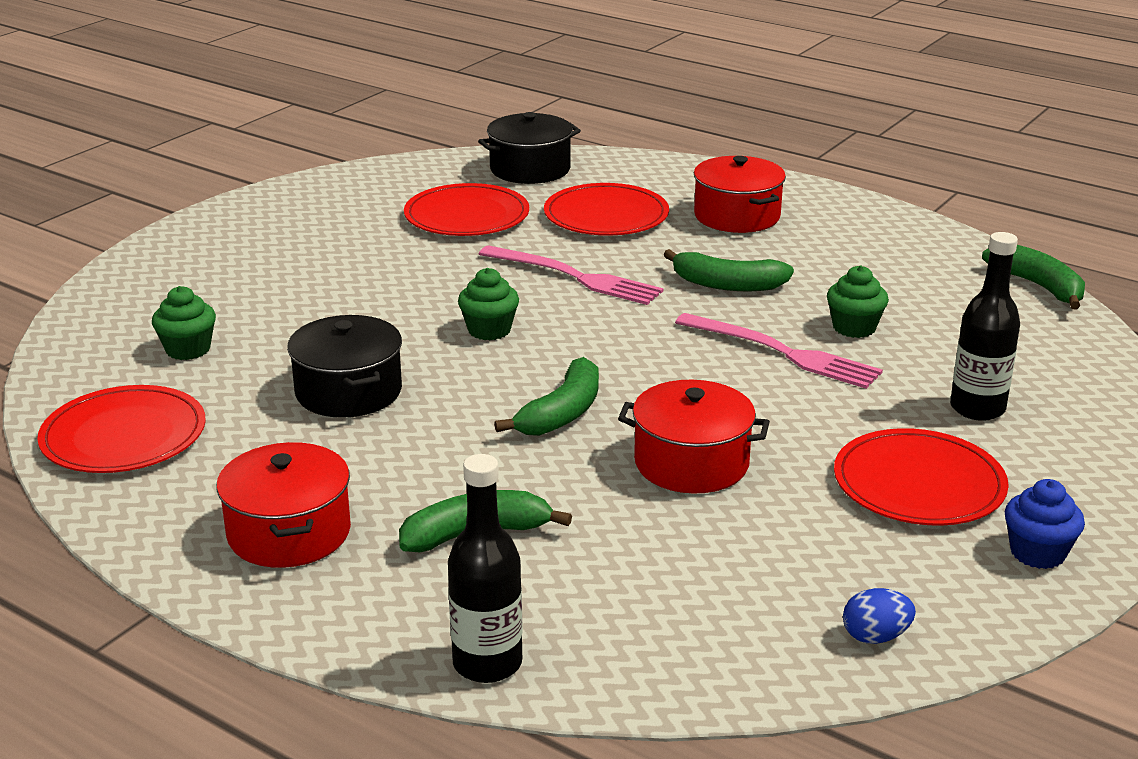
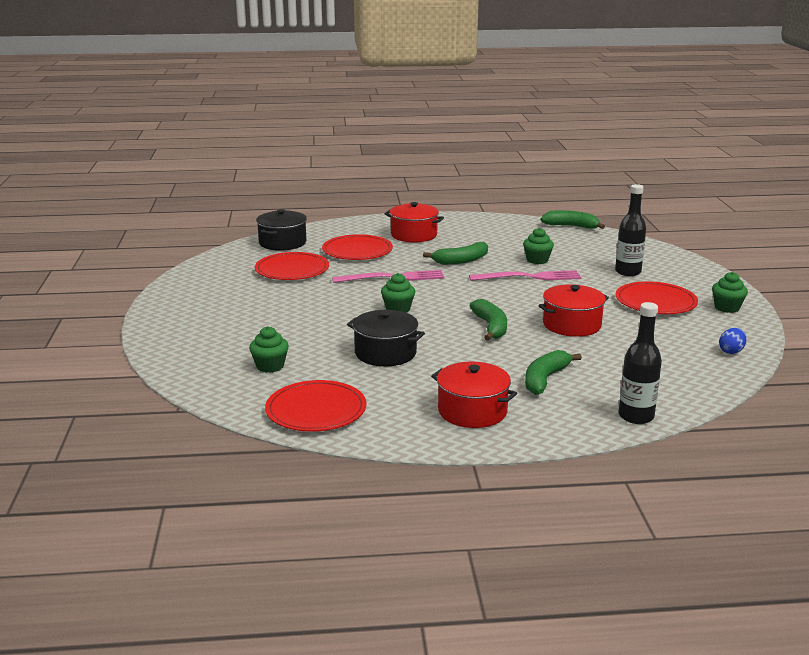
camera: 40 degrees left, 5 degrees down
(1037, 553) = (727, 308): blue cupcake -> green cupcake

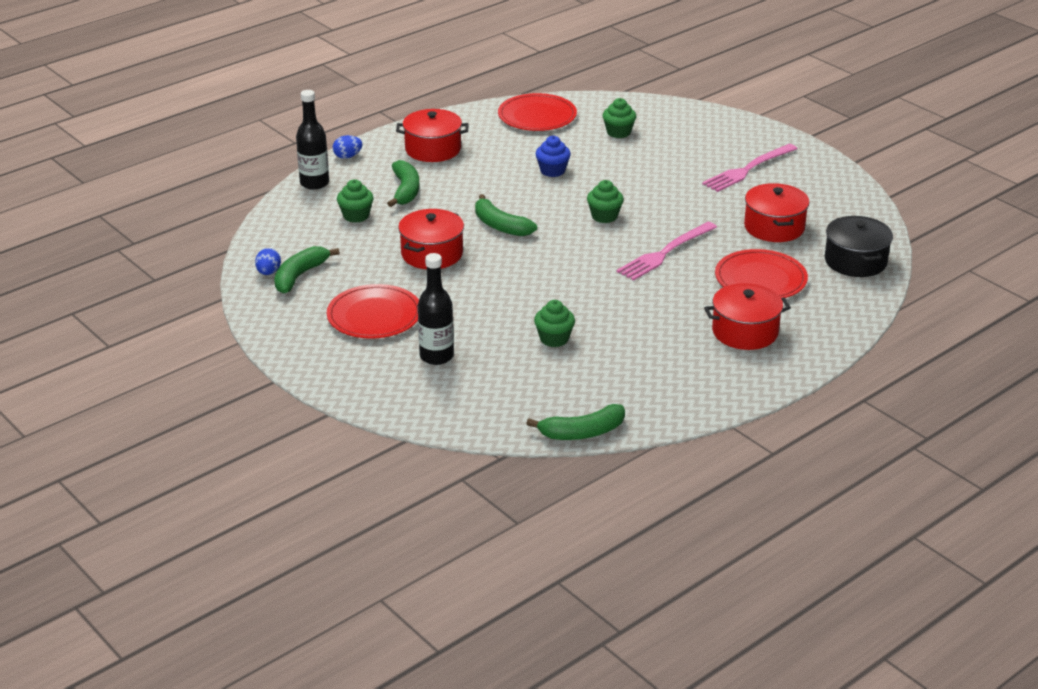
camera: 145 degrees right, 10 degrees up
(292, 270) = (774, 227): red plate -> red pot
(385, 353) = (552, 171): black pot -> blue cupcake
(461, 261) = (633, 305): green banana -> green banana (299, 276)
(529, 277) = (534, 305): pink fork -> pink fork (748, 169)
(575, 434) = (347, 156): none -> blue egg
(727, 308) = (296, 333): green cupcake -> green cupcake (356, 216)

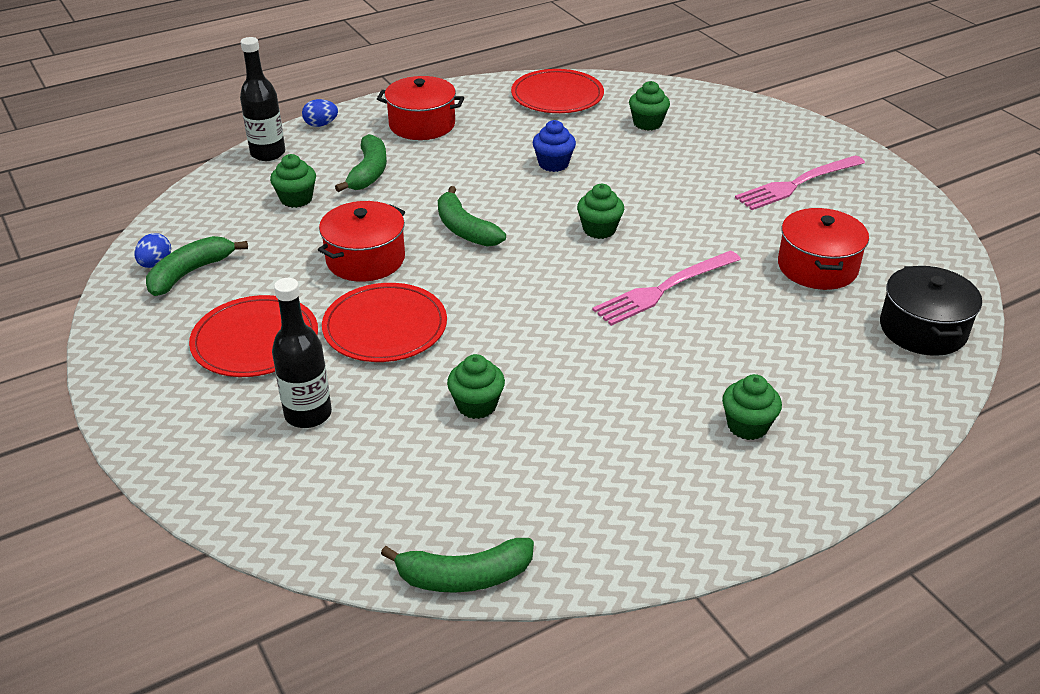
camera: 10 degrees right, 5 degrees up
(745, 332) = (747, 426): red pot -> green cupcake
(760, 279) = (785, 342): red plate -> red plate (385, 327)

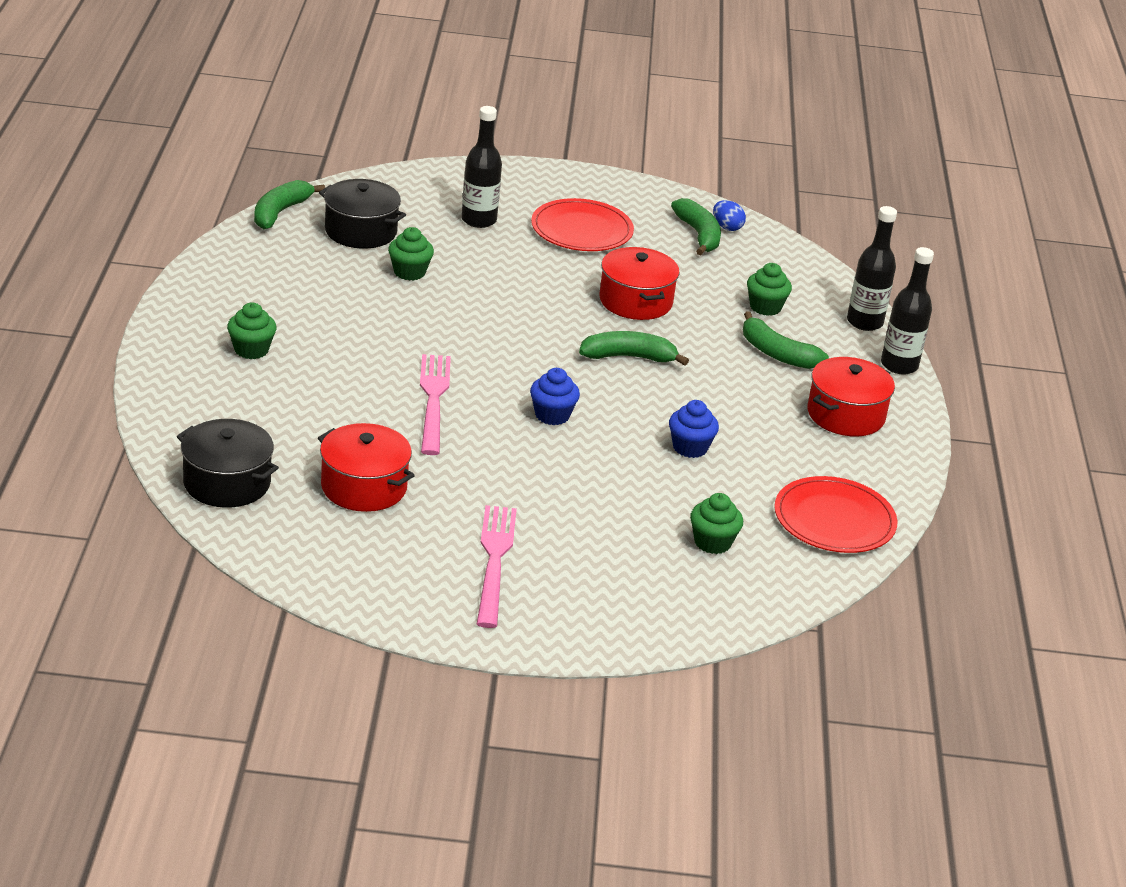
camera: 120 degrees right, 5 degrees down
(321, 124) = (899, 365): blue egg -> black bottle
(385, 327) = (537, 276): red plate -> none
(432, 485) = (360, 231): none -> black pot
(599, 229) = (552, 415): green cupcake -> blue cupcake

